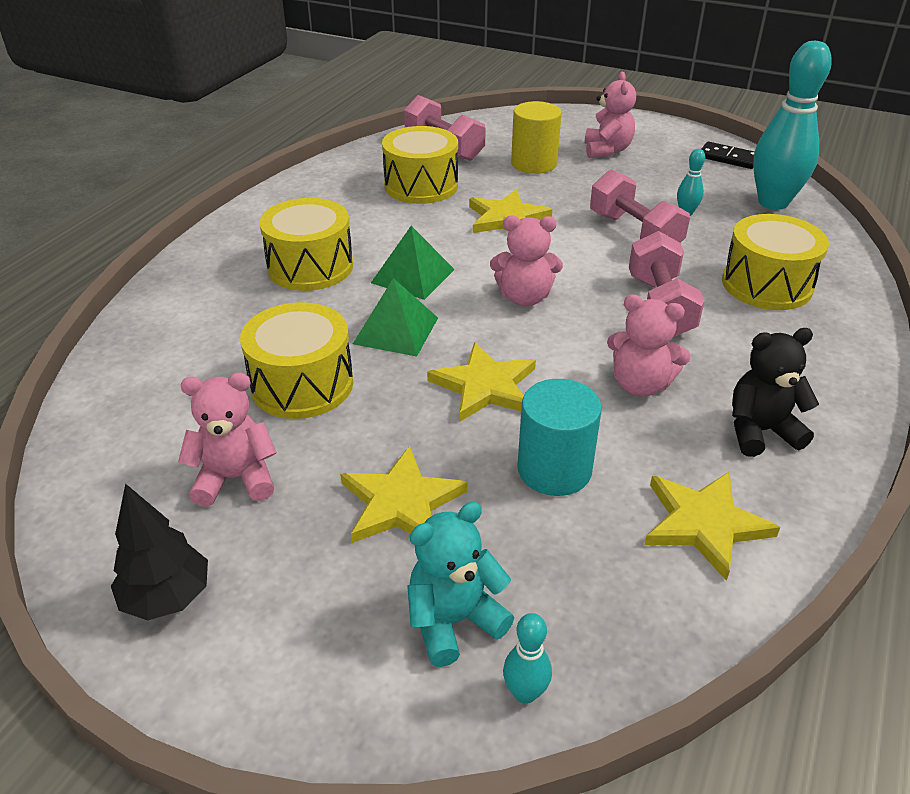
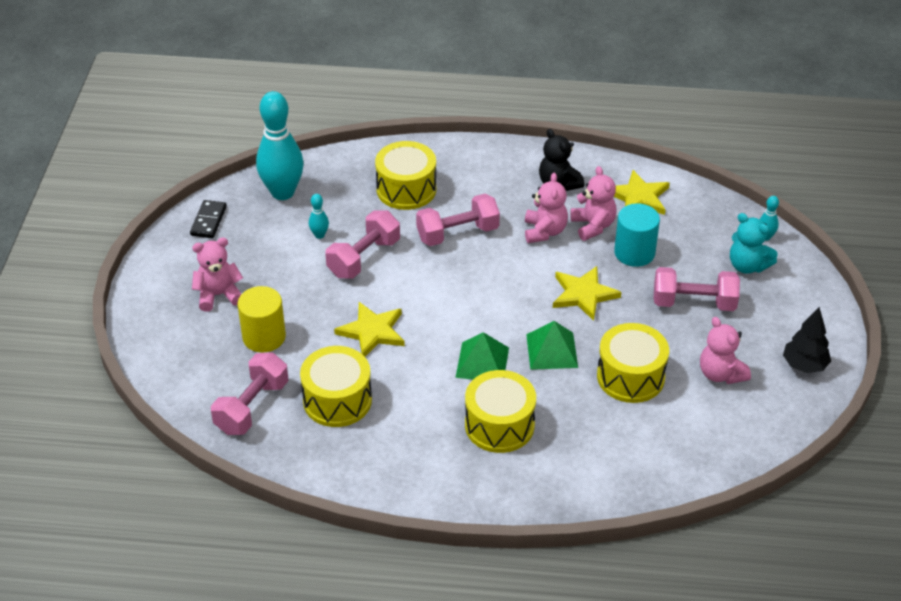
camera: 110 degrees left, 5 degrees up
(401, 502) = (693, 303): yellow star -> pink dumbbell
(524, 297) = (480, 298): pink teddy bear -> pink teddy bear (593, 226)

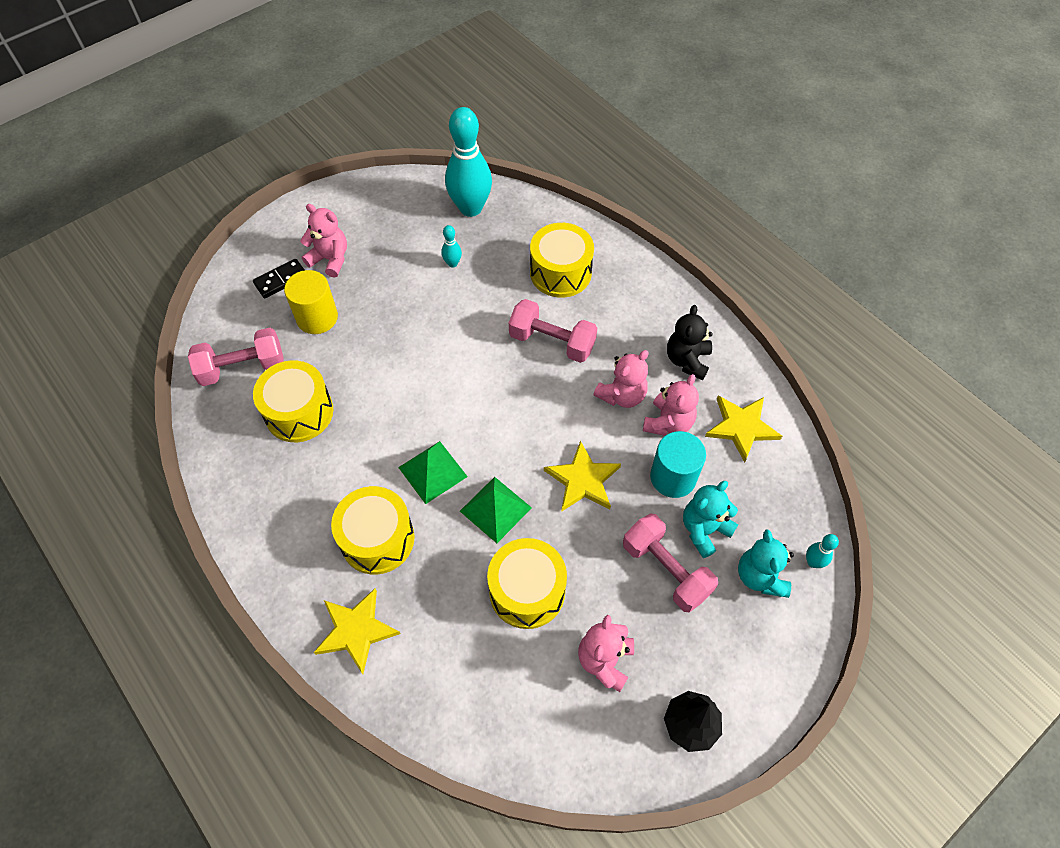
camera: 45 degrees right, 15 degrees up
(209, 221) = (395, 194): black domino -> black domino (281, 280)
(364, 258) = (459, 308): pink dumbbell -> none
(372, 331) = (390, 375): yellow star -> yellow star (356, 631)
(688, 266) = (704, 530): none -> turquoise teddy bear

